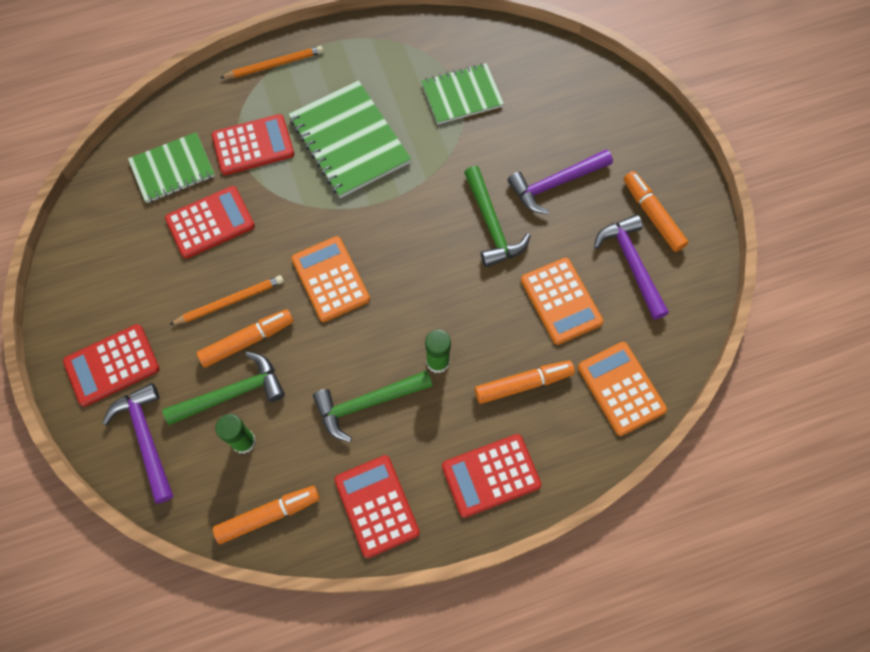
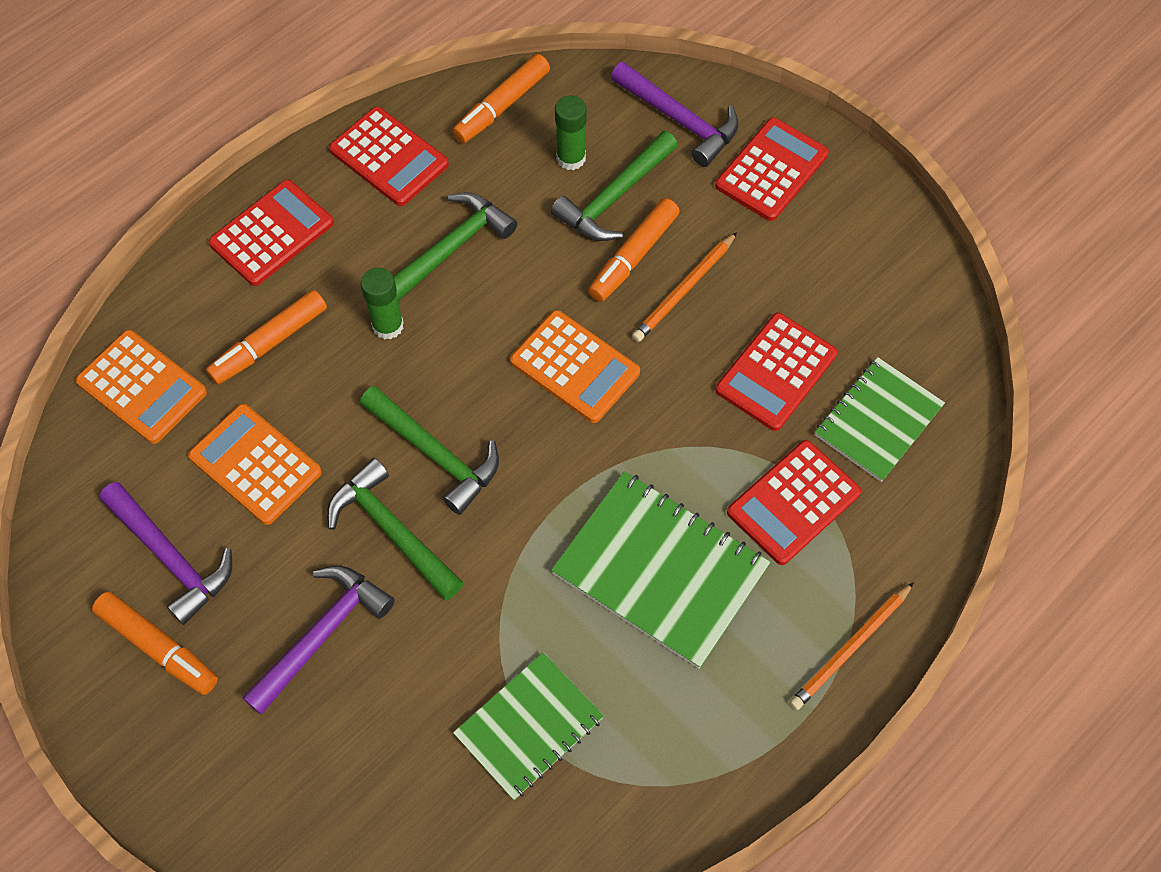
camera: 155 degrees right, 5 degrees down
(445, 260) = (436, 454): none -> green hammer

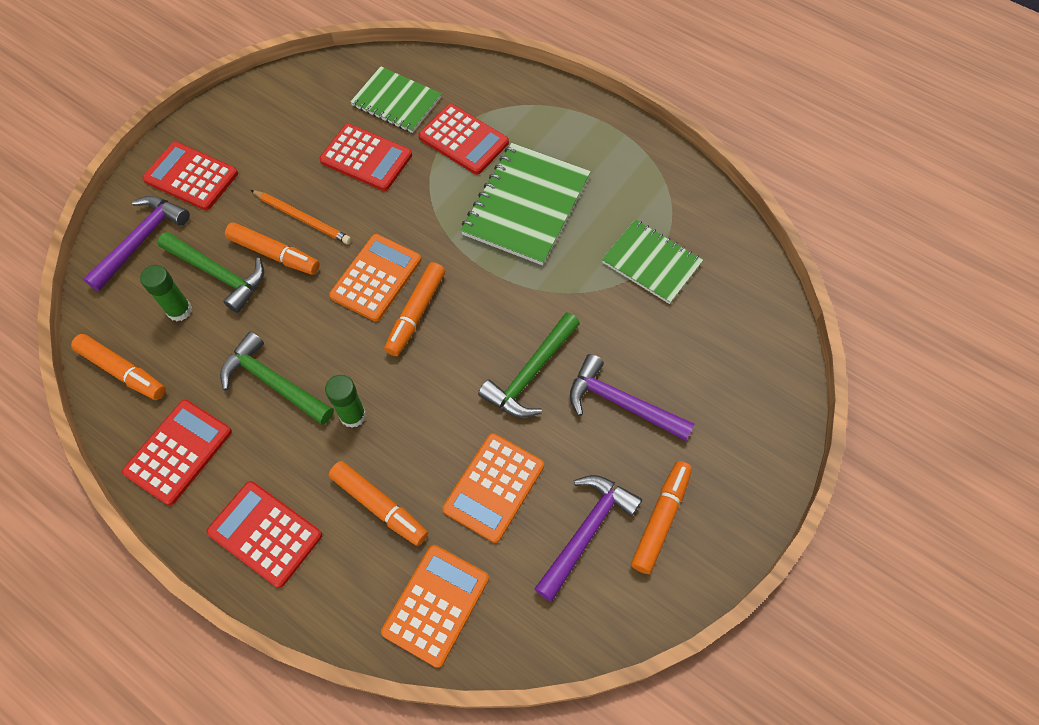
camera: 100 degrees left, 0 degrees up
(436, 454) = (463, 357): green hammer -> none
(512, 407) = (416, 313): none -> orange marker
(850, 648) = (556, 104): orange pencil -> none

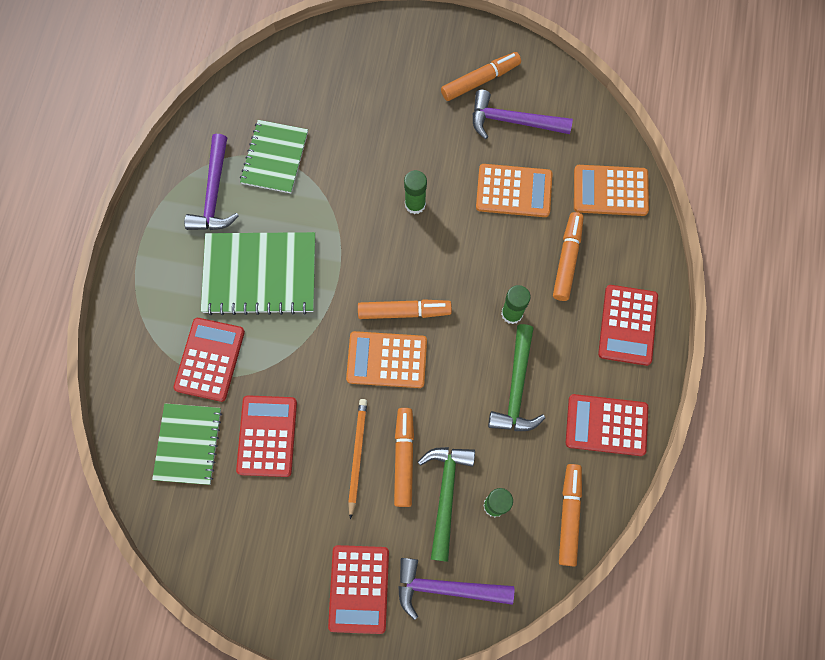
camera: 115 degrees left, 10 degrees up
(530, 374) = (415, 204): green hammer -> green glue stick
(621, 403) = (408, 135): purple hammer -> purple hammer (214, 194)
(661, 519) = (480, 80): orange marker -> orange marker turned 150 degrees clockwise

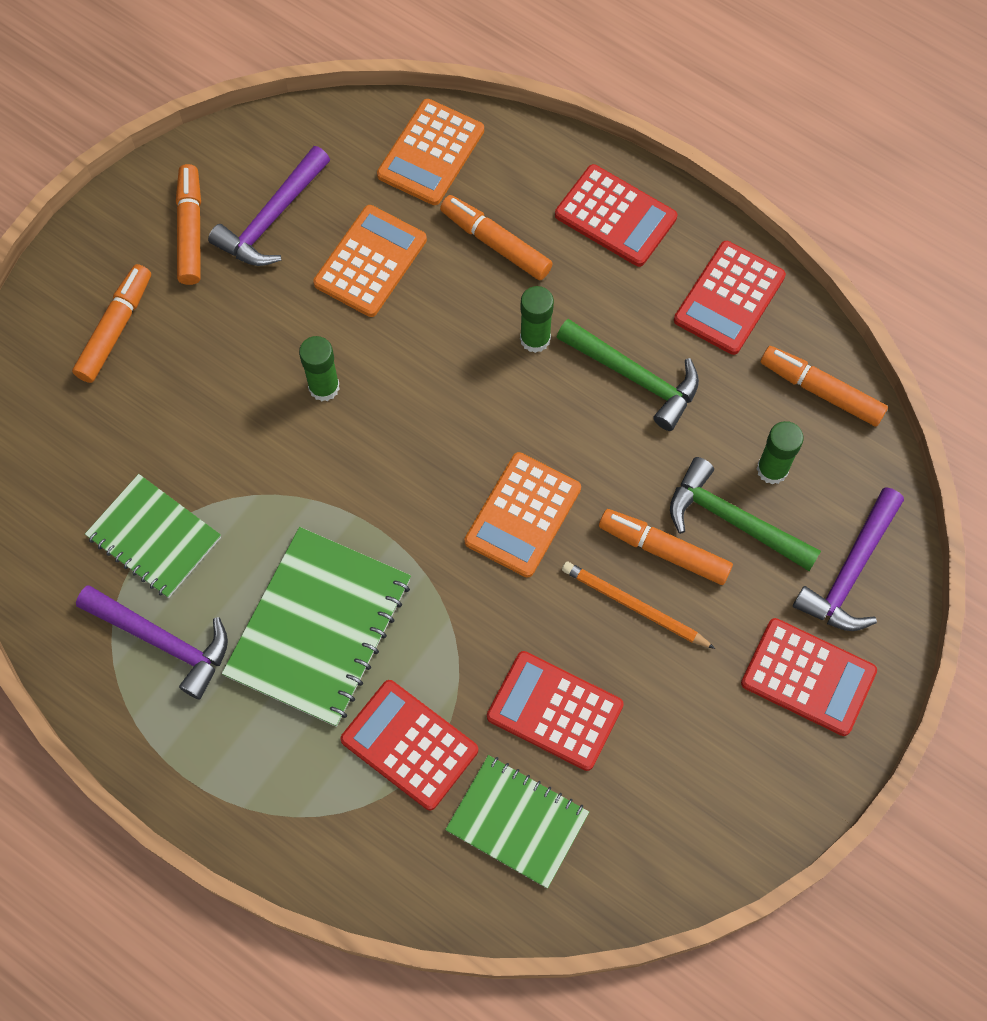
camera: 65 degrees left, 5 degrees down
(404, 311) = (467, 465): orange marker -> orange marker (115, 328)

